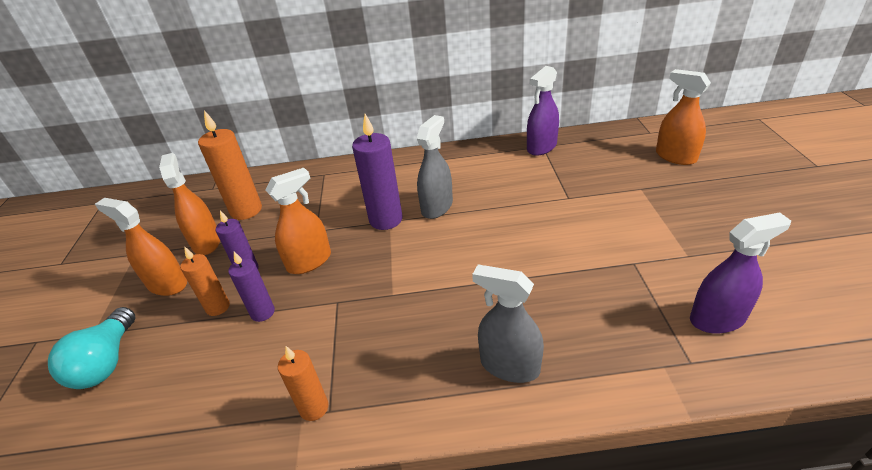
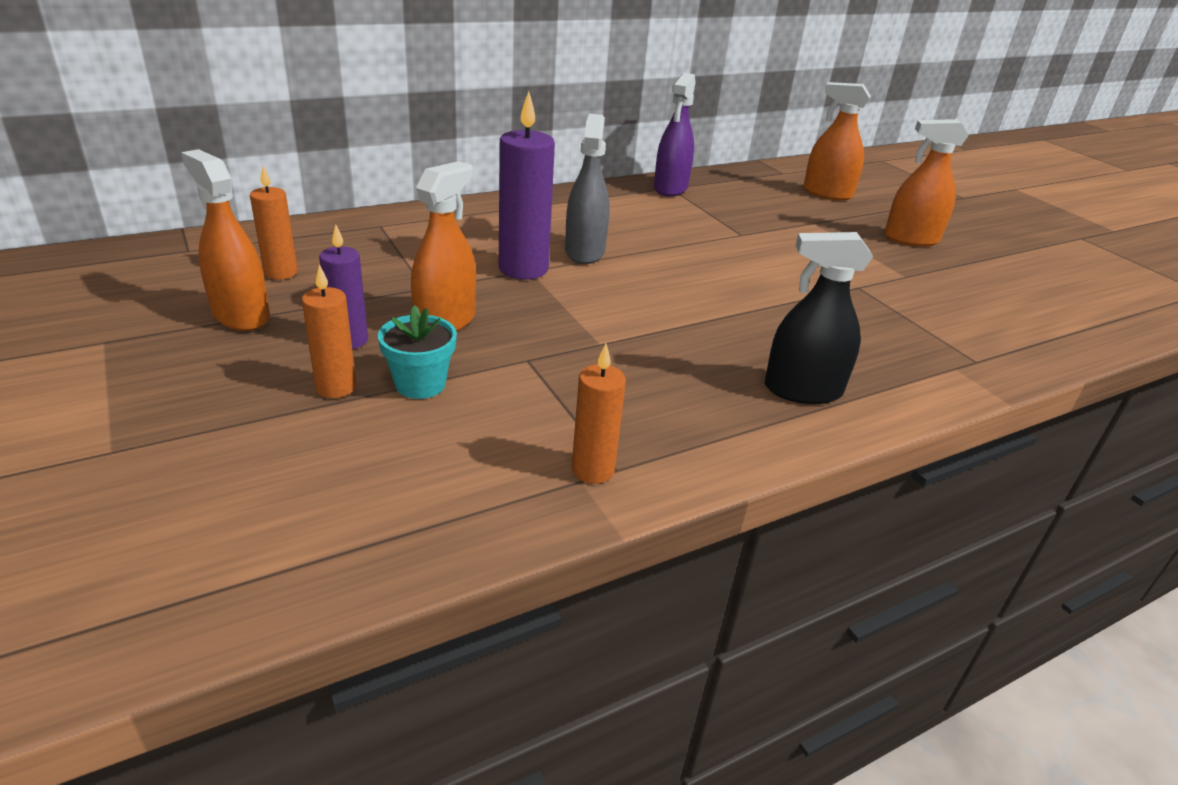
camera: 30 degrees left, 5 degrees down
(106, 362) = (180, 480): turquoise light bulb -> none
(167, 284) = (211, 372): orange spray bottle -> orange spray bottle (911, 239)
(246, 210) = (281, 273): orange candle -> orange candle, size x0.60
(262, 312) = (420, 384): purple candle -> turquoise flower pot
(509, 365) = (802, 390): grey spray bottle -> black spray bottle
(717, 318) = (972, 323): purple spray bottle -> none

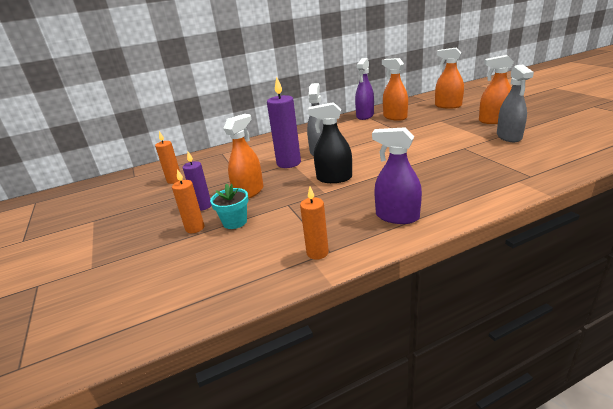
camera: 10 degrees right, 5 degrees down
(241, 315) = (154, 201): orange spray bottle -> orange spray bottle (395, 117)
(741, 412) = (397, 216): none -> purple spray bottle
(802, 390) = (431, 202): black spray bottle -> black spray bottle (334, 178)
(938, 276) = (509, 137): none -> grey spray bottle

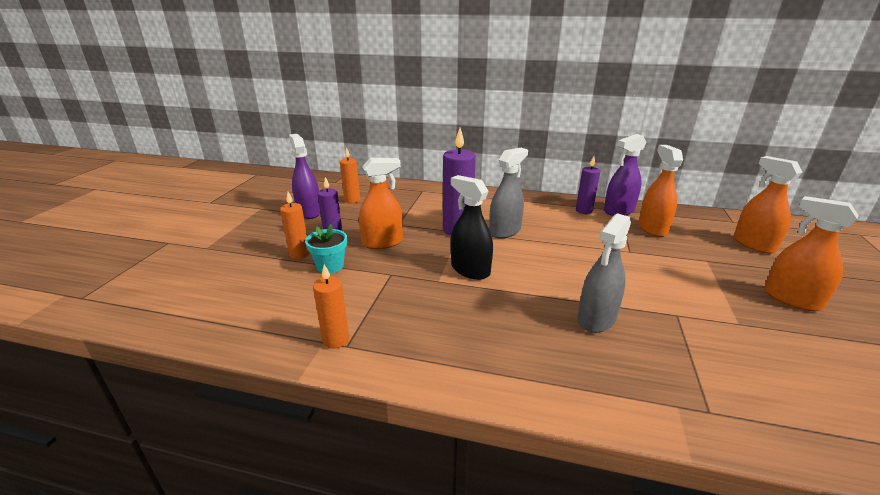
camera: 35 degrees right, 0 degrees up
(346, 123) = (584, 210): none -> purple candle
(397, 216) = (457, 352): purple spray bottle -> purple spray bottle (309, 212)
(509, 137) = (775, 335): grey spray bottle -> grey spray bottle (596, 319)

